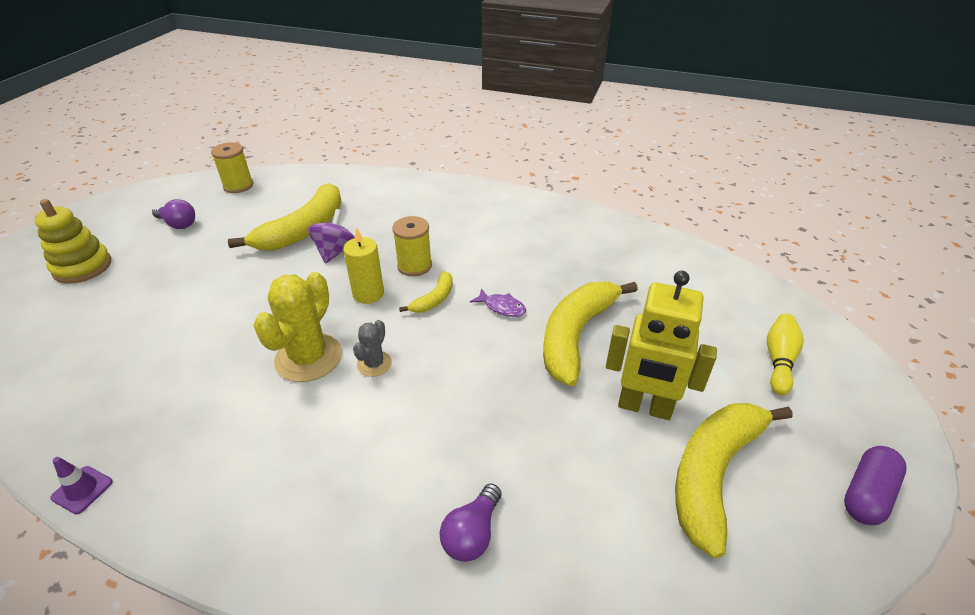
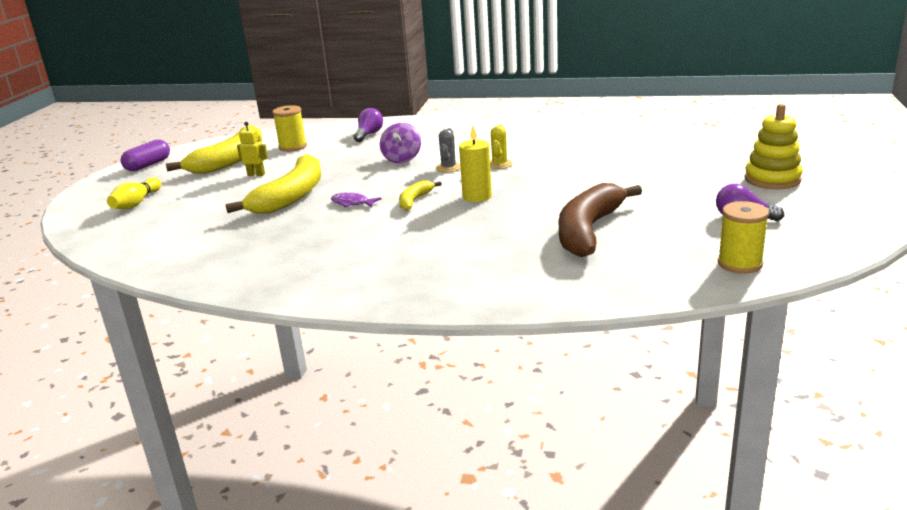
camera: 175 degrees right, 15 degrees down
(82, 490) = (582, 120): purple traffic cone -> none
(303, 230) = (588, 230): yellow banana -> brown banana
(308, 358) = (499, 164): yellow cactus -> yellow cactus, size x0.52
(335, 252) = (534, 218): purple spinning top -> purple spinning top (402, 159)
(414, 266) = (442, 218): yellow spool -> yellow spool (293, 147)
(644, 407) = (256, 174): yellow robot -> yellow robot, size x0.47

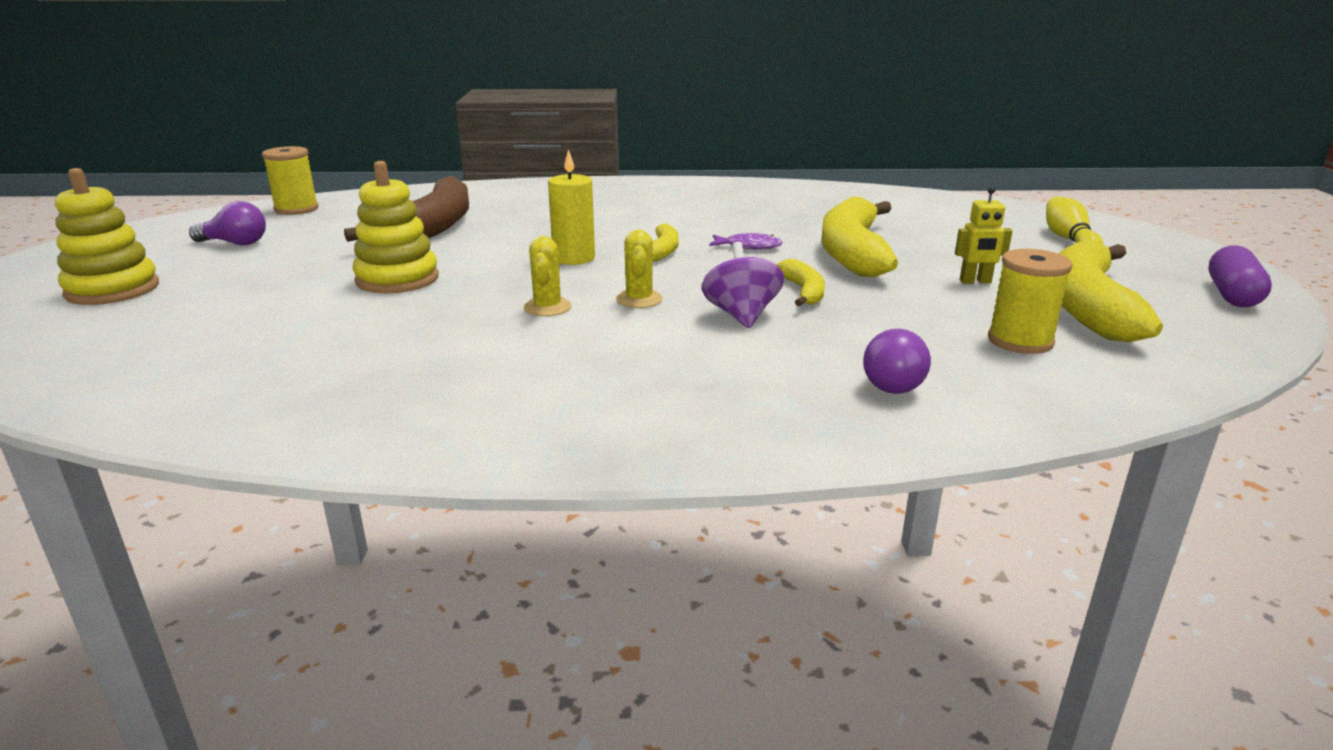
camera: 165 degrees right, 0 degrees up
(356, 170) = (804, 292): none -> yellow banana
(448, 168) = (639, 299): grey cactus -> yellow cactus
(592, 183) = (397, 279): none -> yellow stacking toy

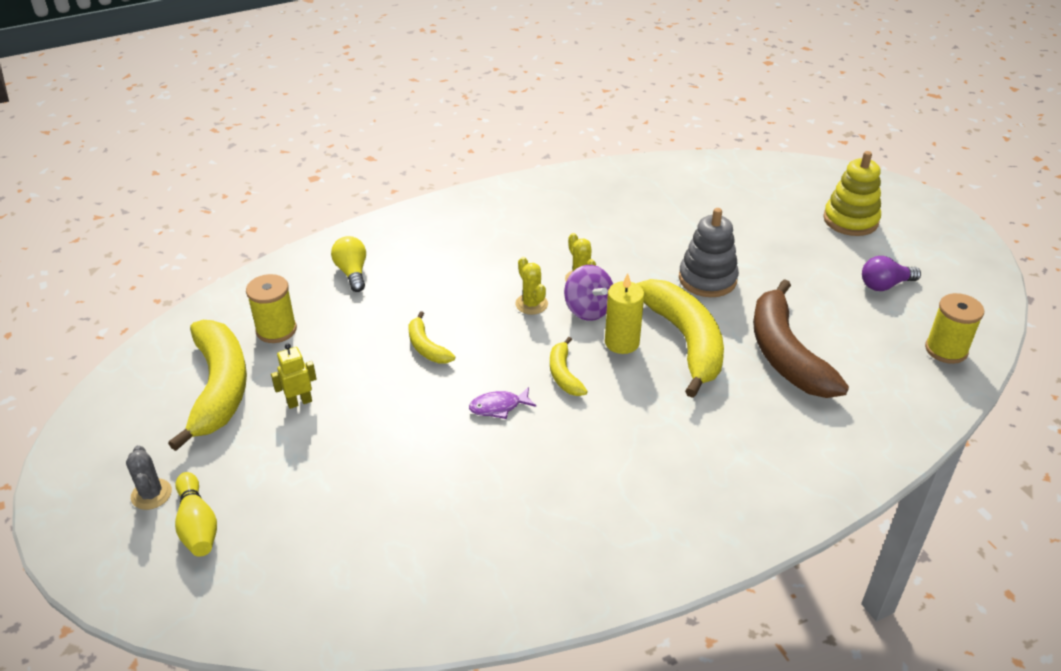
camera: 155 degrees right, 15 degrees up
(397, 279) = (707, 279): yellow stacking toy -> grey stacking toy
(741, 315) = (456, 306): purple spinning top -> purple spinning top (588, 309)
(852, 252) = (406, 425): yellow banana -> yellow banana (686, 341)
(890, 381) = (352, 272): purple light bulb -> yellow light bulb
(1129, 258) = (151, 494): none -> grey cactus
(1232, 295) = (94, 443): purple capsule -> none

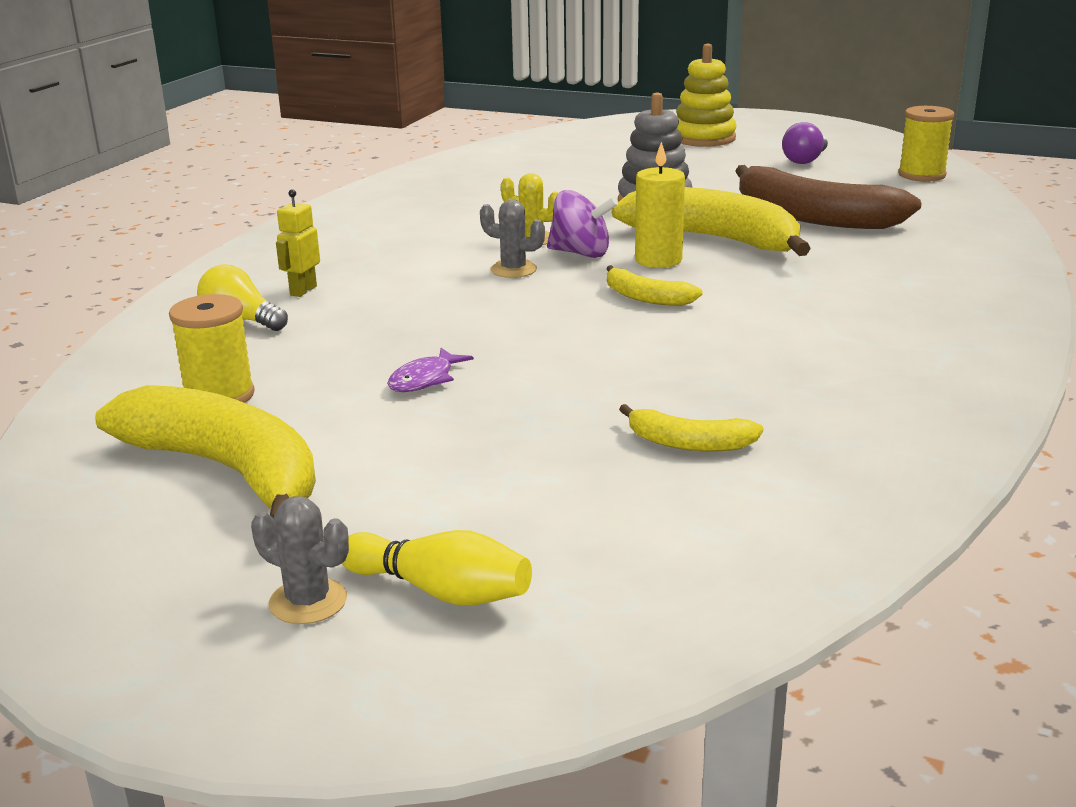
camera: 40 degrees left, 15 degrees down
(299, 402) = (373, 434): yellow robot -> yellow robot (303, 291)
(426, 347) = (454, 336): yellow banana -> yellow banana (688, 443)
(498, 407) = (625, 342): purple fish -> purple fish (425, 379)
(531, 304) = (513, 270): yellow cactus -> grey cactus

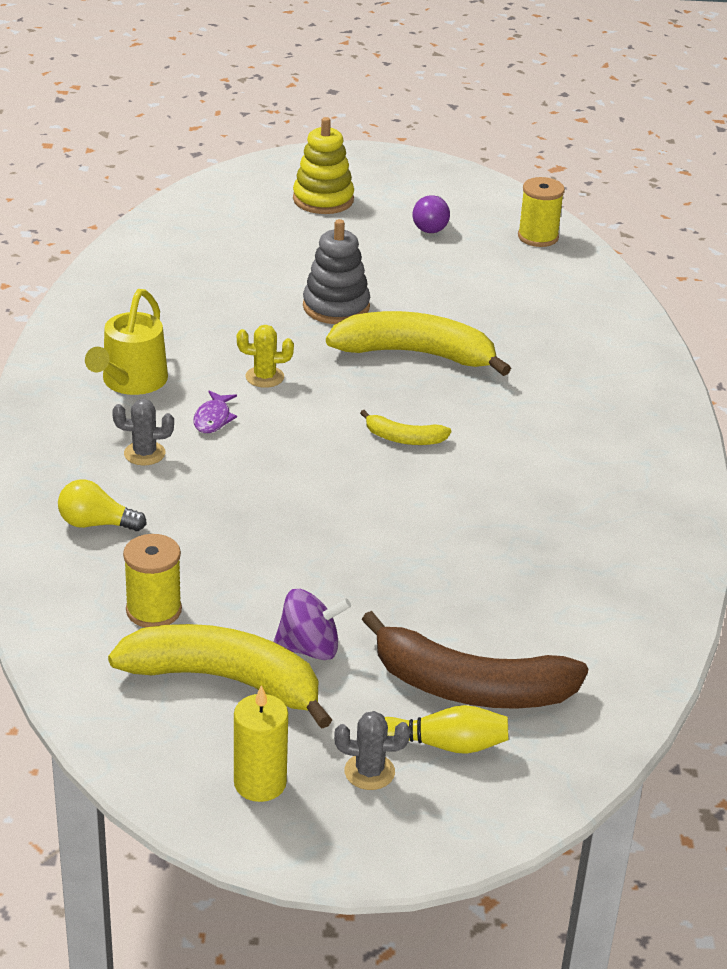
camera: 25 degrees left, 10 degrees up
(303, 291) = (117, 477): yellow robot -> none
(392, 229) = (131, 382): none -> yellow watering can
(425, 379) = (298, 562): purple fish -> purple fish (213, 418)
(513, 270) = (276, 420): grey cactus -> grey cactus (144, 453)
(581, 253) = (318, 390): purple spinning top -> purple spinning top (309, 648)
(658, 260) = (386, 389): yellow candle -> yellow candle (260, 783)
(688, 443) = (521, 588): yellow banana -> none
(812, 217) = (477, 311): brown banana -> brown banana (469, 687)

